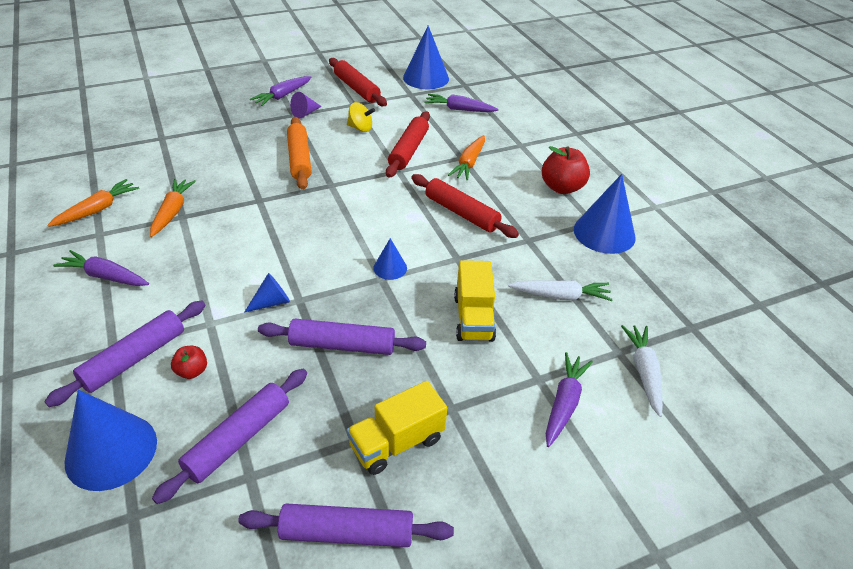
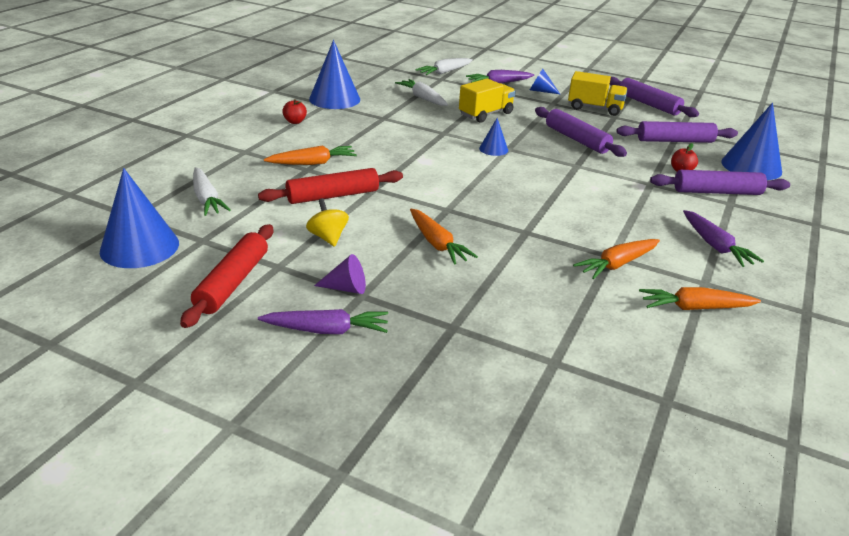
camera: 130 degrees left, 10 degrees down
(272, 302) = (596, 172): blue cone -> blue cone (540, 91)
(299, 159) = (437, 244): orange rolling pin -> orange carrot
(459, 109) = (207, 199): purple carrot -> white carrot
(461, 213) = (391, 145): red rolling pin -> none
(562, 187) = (295, 122): red apple -> red apple, size x0.53

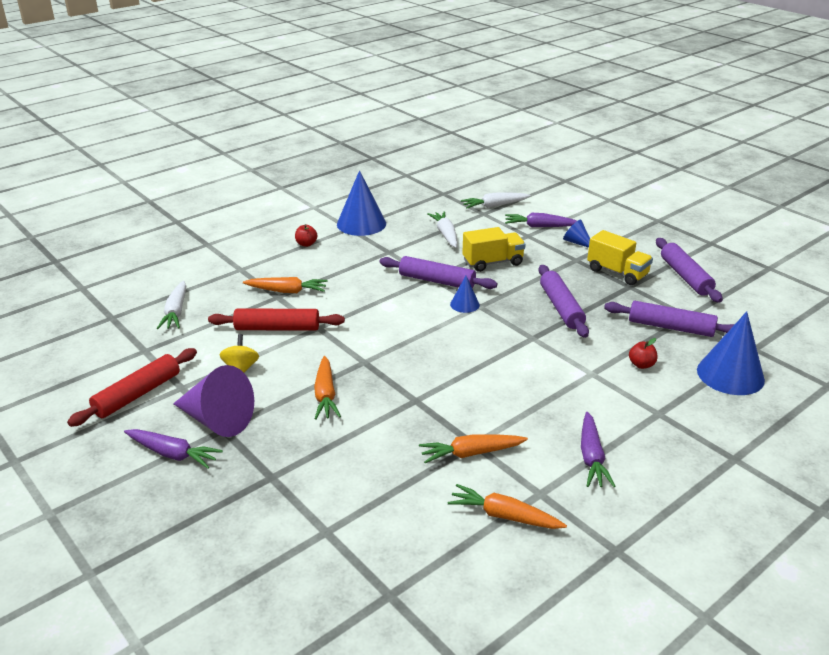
camera: 25 degrees right, 0 degrees up
(139, 247) = (96, 347): blue cone -> none
(346, 288) = (217, 420): purple cone -> purple cone, size x1.96
(717, 192) = (657, 397): purple rolling pin -> purple rolling pin (437, 281)

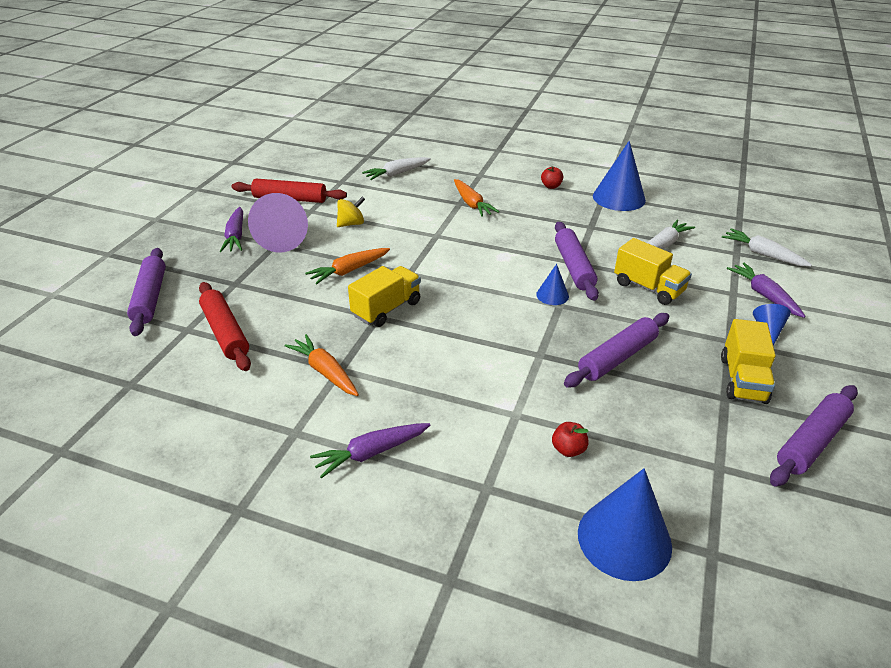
camera: 60 degrees right, 5 degrees up
(277, 328) = (417, 218): red rolling pin -> red rolling pin (225, 333)
(408, 391) = (386, 309): none -> yellow truck
(504, 516) = (251, 418): orange carrot -> none
(670, 327) = (674, 456): purple rolling pin -> purple rolling pin (150, 298)

